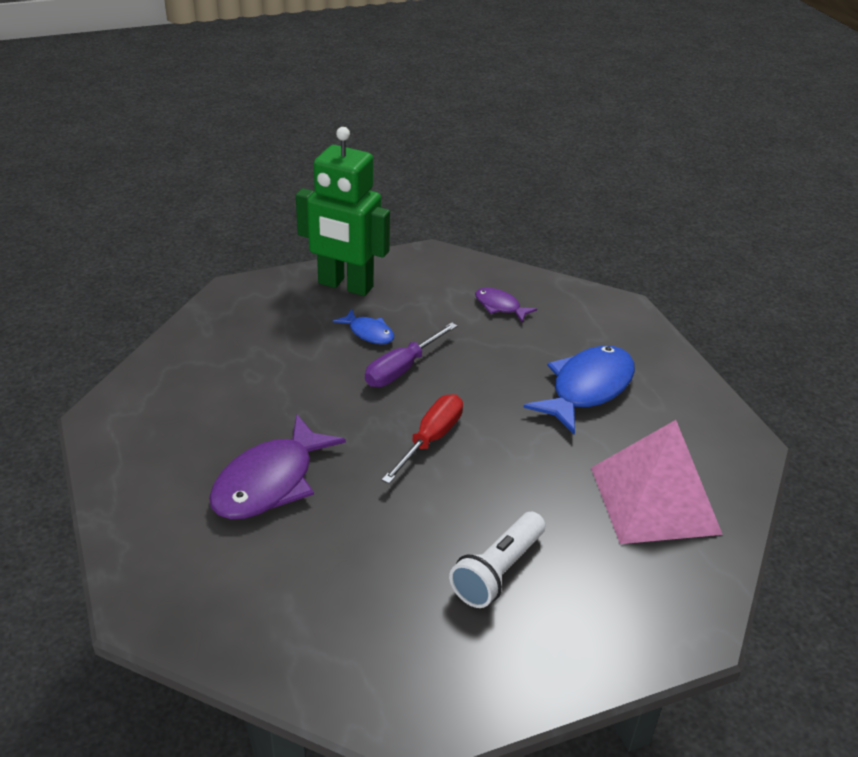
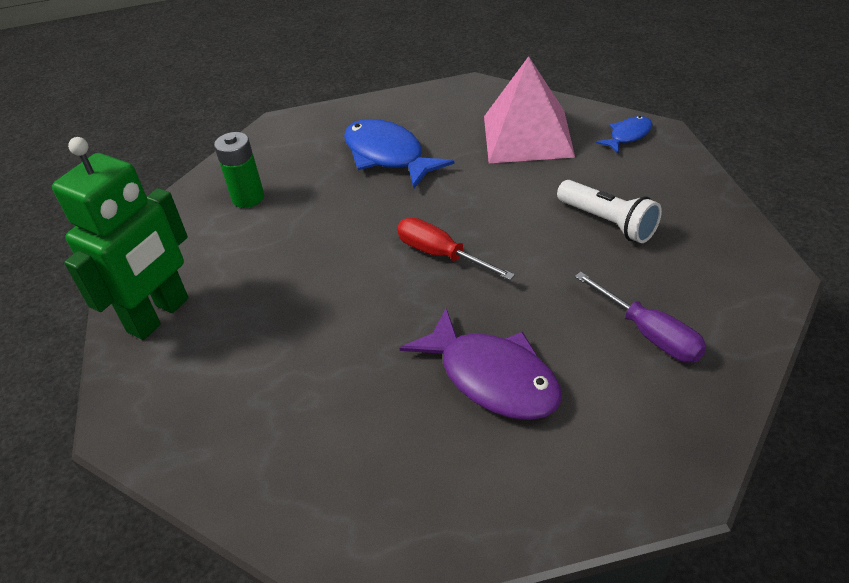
camera: 75 degrees left, 5 degrees up
(368, 333) = (258, 296): blue fish -> blue fish (628, 136)
(402, 369) = (329, 271): purple screwdriver -> purple screwdriver (649, 334)
(500, 306) = (248, 198): purple fish -> green battery

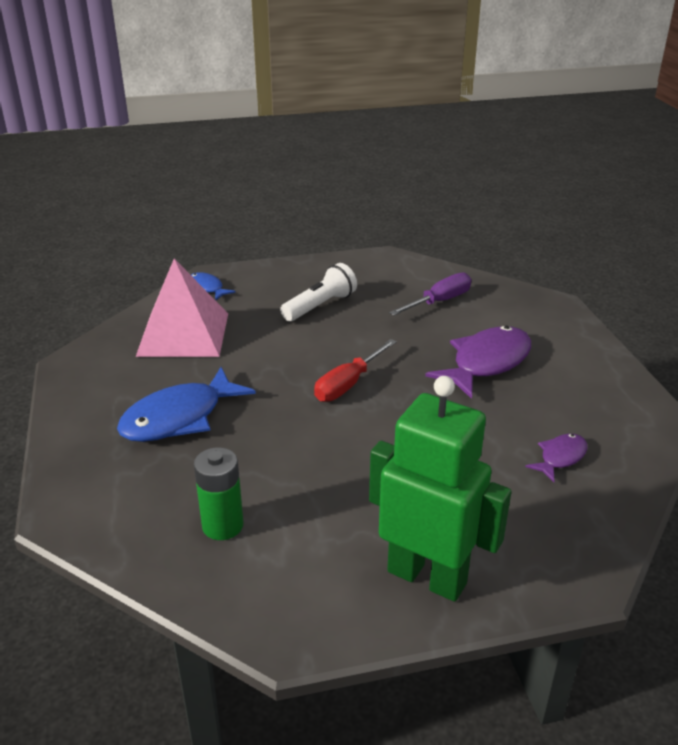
camera: 95 degrees left, 10 degrees down
(295, 433) = (560, 457): none -> purple fish

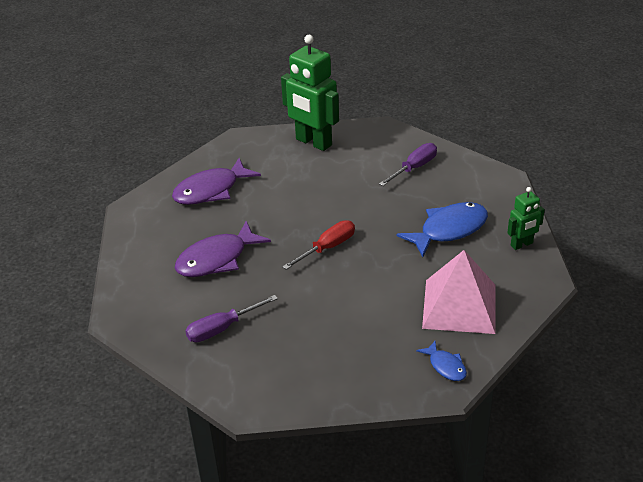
camera: 170 degrees left, 5 degrees up
(82, 404) = (522, 244): none -> green robot
(222, 525) = (414, 168): green battery -> purple screwdriver
(320, 306) = (335, 331): white flashlight -> none
(560, 457) = (211, 190): purple fish -> purple fish, size x1.95

